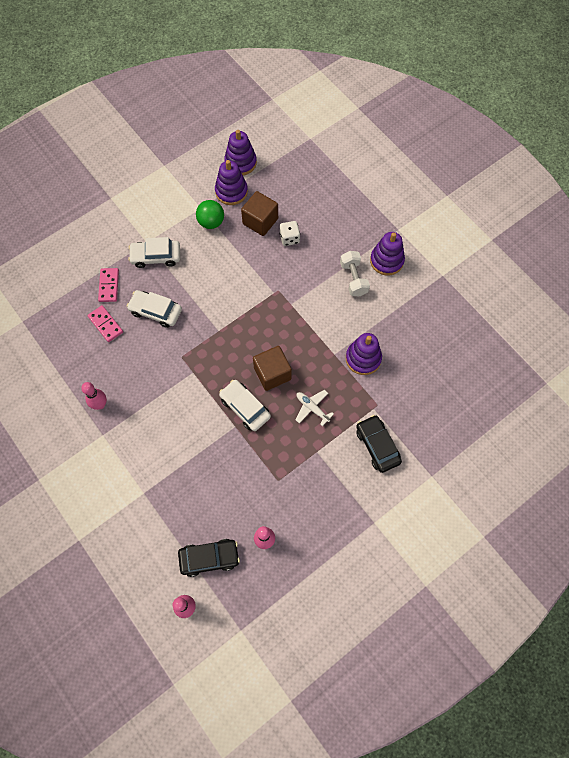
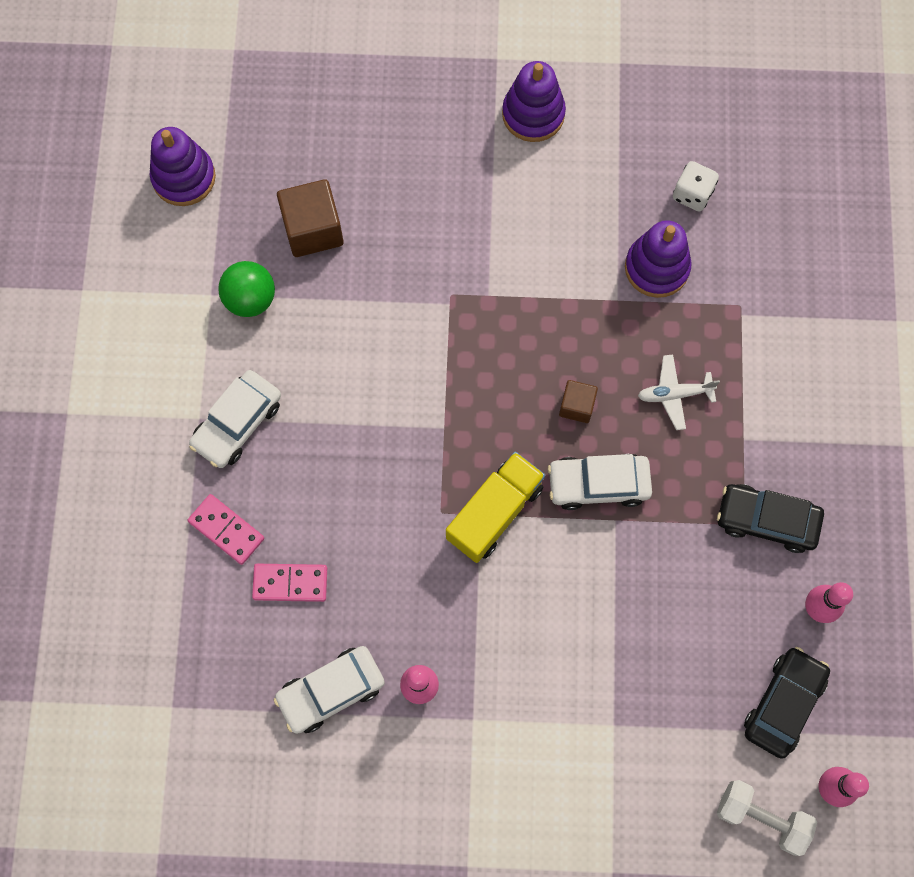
camera: 50 degrees left, 5 degrees up
(155, 311) = (333, 493): white car -> white car (331, 691)
(198, 377) = (494, 512): none -> yellow truck
(231, 191) = (223, 230): purple stacking toy -> none
(272, 373) = (576, 406): brown cube -> brown cube, size x0.57
(289, 238) = (379, 212): white dice -> white dice (692, 194)
(353, 279) = (522, 180): white dumbbell -> white dumbbell (761, 817)
(377, 446) = (799, 354): black car -> black car (766, 520)

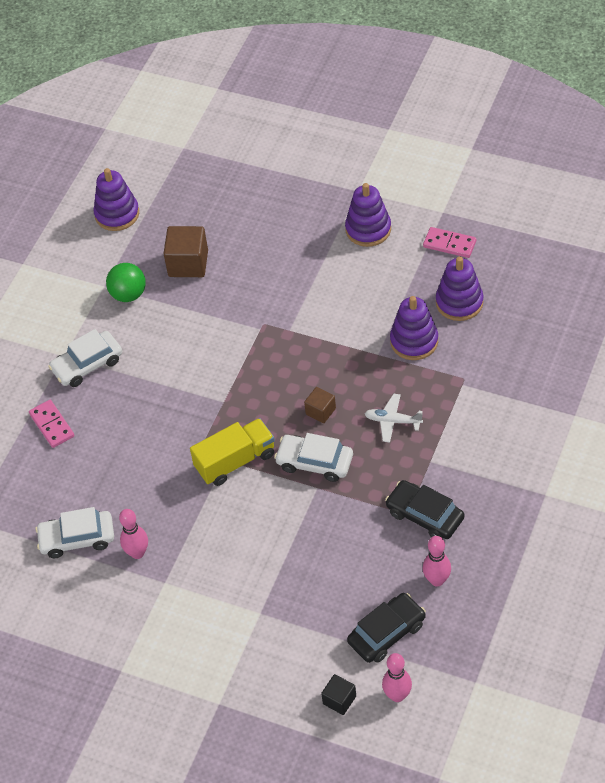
camera: 25 degrees right, 20 degrees down
(290, 583) = (79, 467): pink domino -> pink domino (449, 244)
(692, 194) = (459, 302): white dice -> purple stacking toy
(761, 817) = (339, 700): white dumbbell -> black cube

